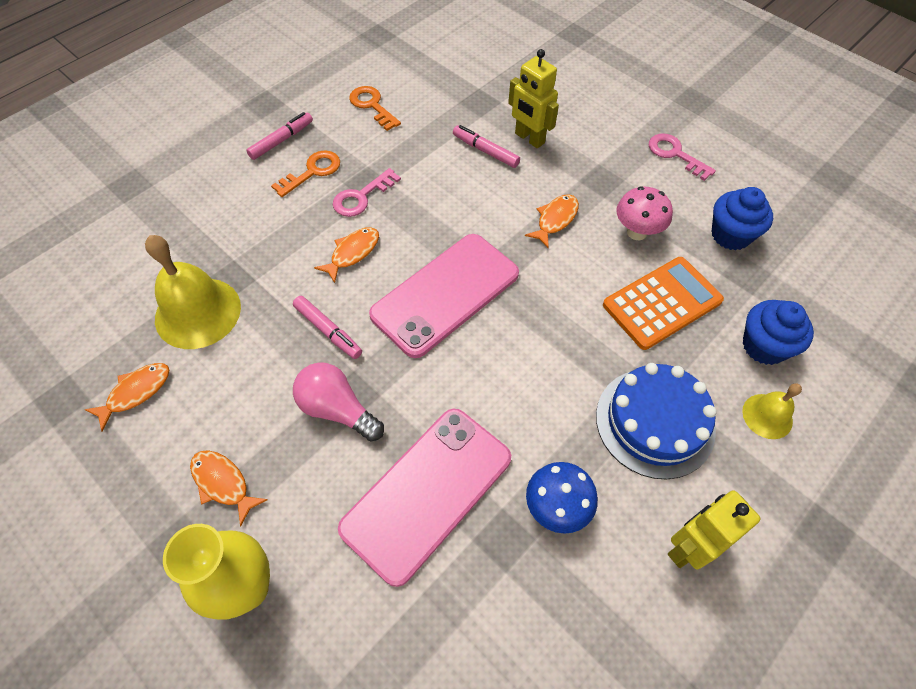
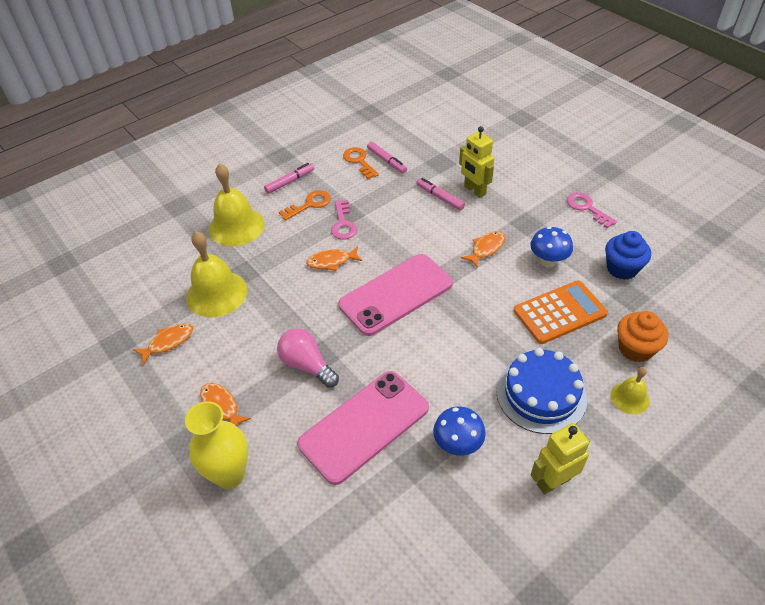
camera: 10 degrees right, 10 degrees down
(214, 210) = (236, 226): none -> yellow bell
(328, 331) = (307, 312): pink marker -> pink marker (387, 161)
(352, 253) = (331, 261): orange fish -> orange fish turned 150 degrees counterclockwise
(361, 197) = (343, 224): pink key -> pink key turned 60 degrees counterclockwise
(637, 232) = (548, 261): pink mushroom -> blue mushroom
(764, 346) = (635, 349): blue cupcake -> orange cupcake

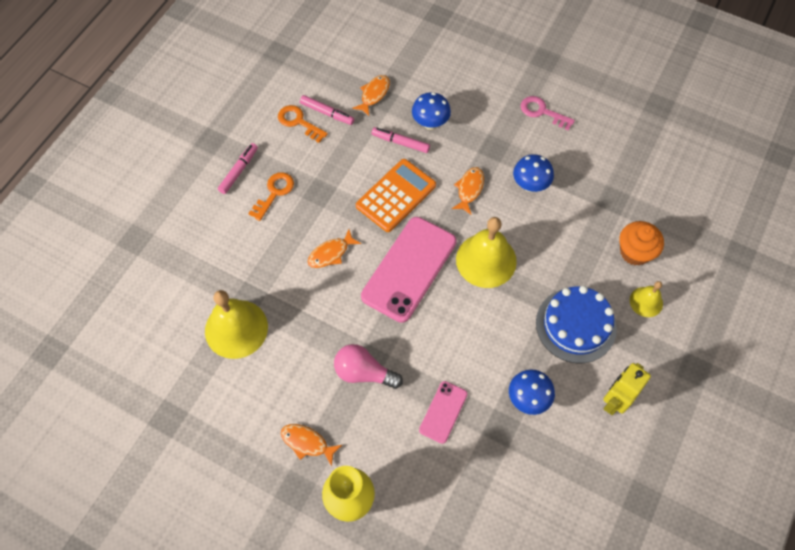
camera: 25 degrees left, 15 degrees up
(168, 342) = (219, 398): orange fish -> orange fish (374, 94)
(236, 226) = (212, 244): yellow bell -> yellow bell (486, 260)
(343, 224) = (320, 205): pink key -> none
(364, 426) = (443, 412): pink phone -> pink phone, size x0.50
(474, 190) = (430, 123): yellow robot -> blue mushroom
(560, 312) = (560, 237): orange calculator -> orange calculator (396, 196)
(622, 268) = (596, 171): blue cupcake -> none

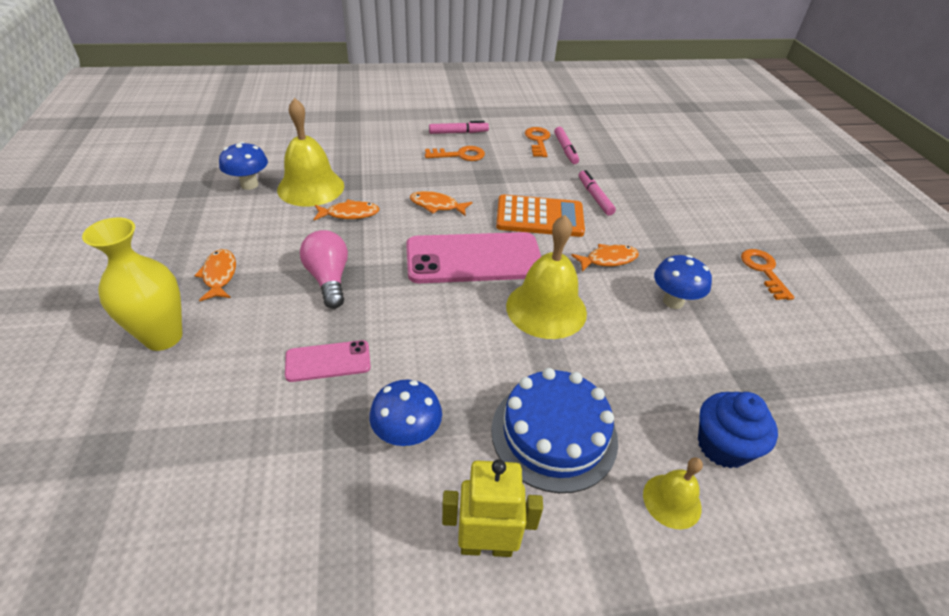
camera: 50 degrees right, 20 degrees down
(374, 94) = (617, 164): orange fish -> orange fish (350, 214)
(430, 123) = (638, 205): blue mushroom -> blue mushroom (249, 185)
(542, 112) = (763, 271): pink key -> orange key
(635, 252) = (722, 446): orange cupcake -> blue cupcake

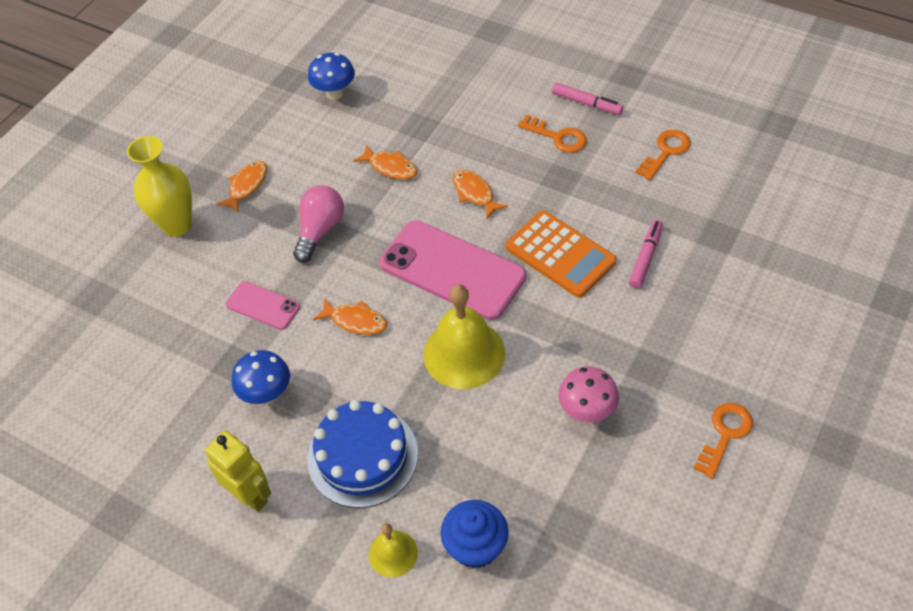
camera: 45 degrees right, 10 degrees up
(311, 187) = (382, 119): yellow bell -> none
(565, 150) = (684, 179): pink marker -> none
(608, 260) = (575, 336): orange fish -> orange fish (355, 321)
(673, 301) = (587, 411): blue mushroom -> pink mushroom

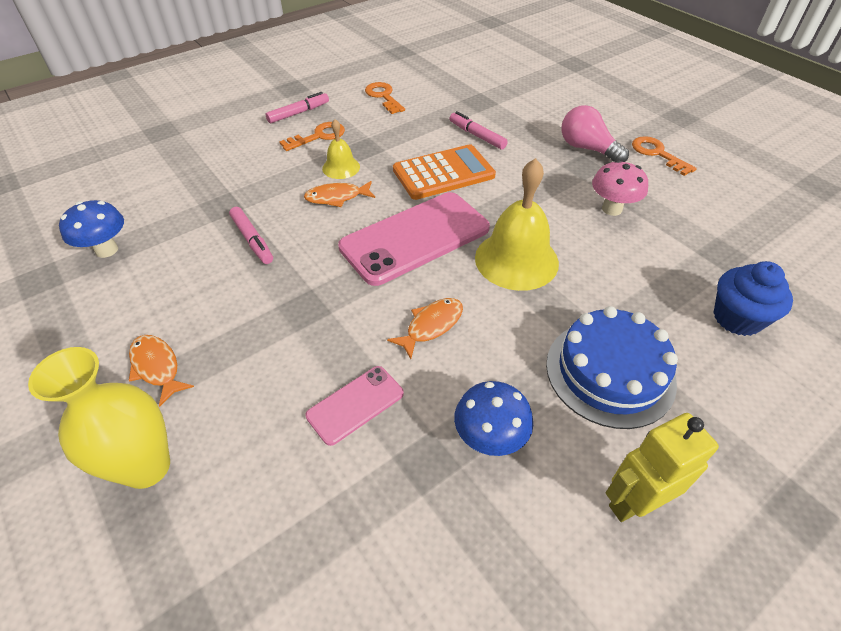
camera: 70 degrees left, 5 degrees down
(320, 230) = (286, 319): pink light bulb -> pink light bulb (587, 148)
(390, 167) = (252, 240): orange fish -> pink marker
(393, 553) = (737, 383): yellow bell -> yellow bell (341, 167)

